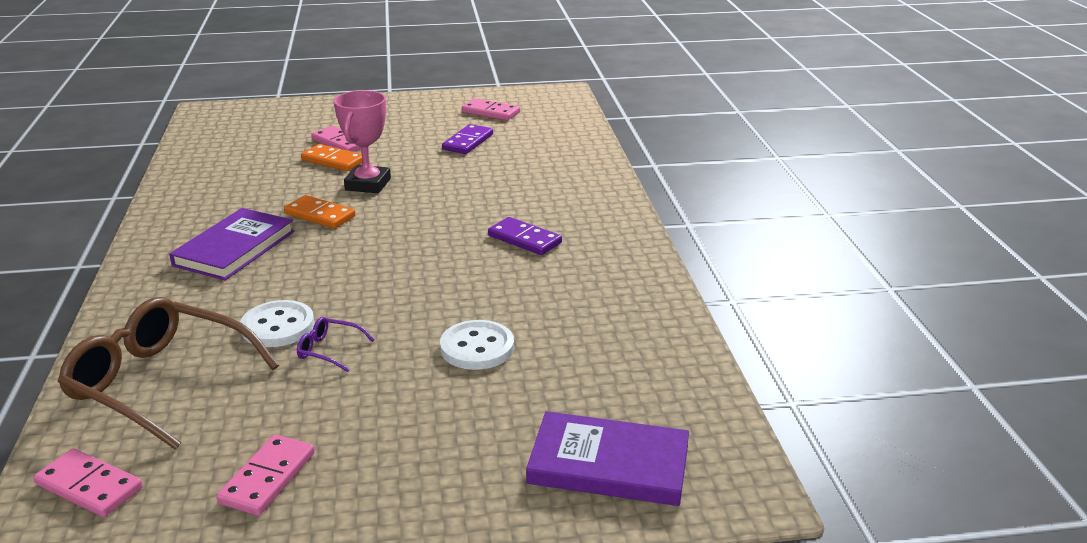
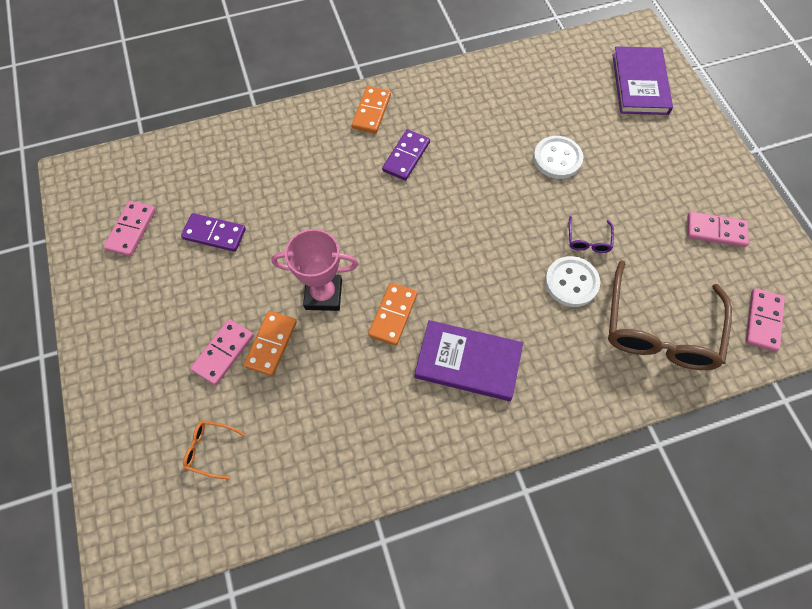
camera: 100 degrees left, 35 degrees up
(258, 136) = (209, 449): none -> orange glasses
(603, 224) = (371, 111): none -> orange domino

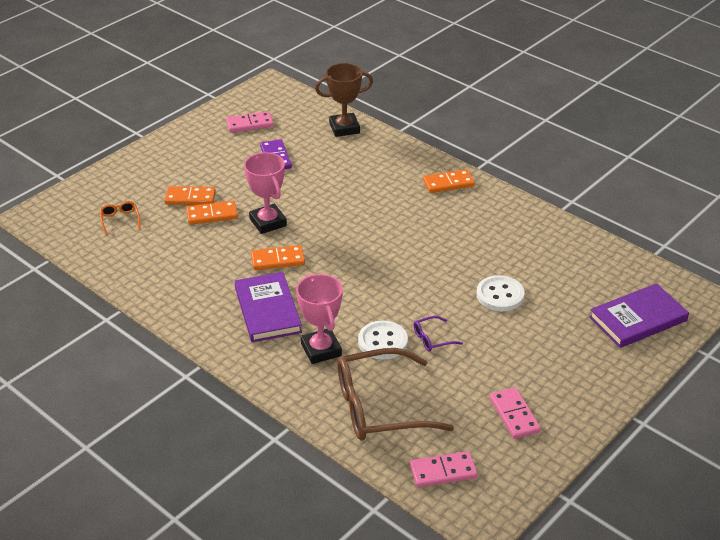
camera: 60 degrees right, 25 degrees down
(213, 148) = (344, 128): none -> brown trophy
(223, 353) = (190, 198): pink domino -> orange domino
(406, 156) = (422, 215): purple domino -> none
(555, 341) = (321, 350): none -> pink trophy

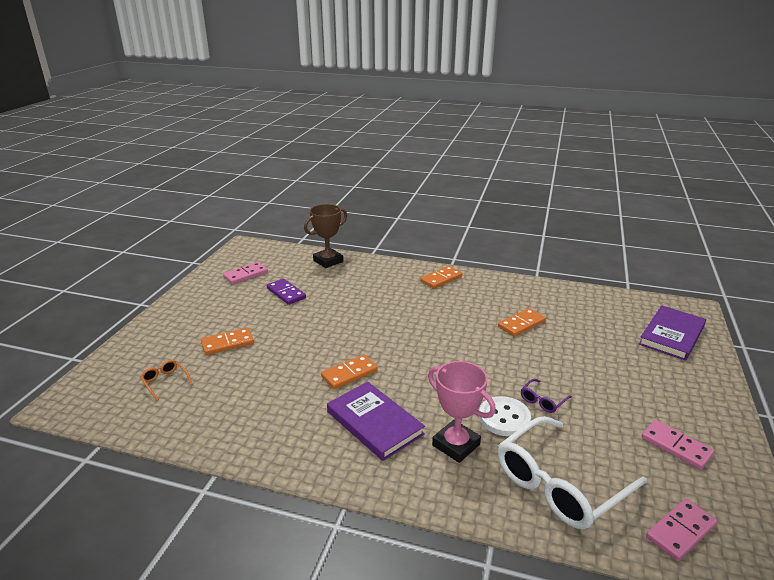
camera: 25 degrees left, 10 degrees down
(212, 215) = (258, 352): orange domino -> orange domino (521, 324)
(268, 222) = (316, 344): pink trophy -> none
(379, 407) = (559, 484): brown glasses -> white glasses
(500, 295) = (558, 348): white button -> none

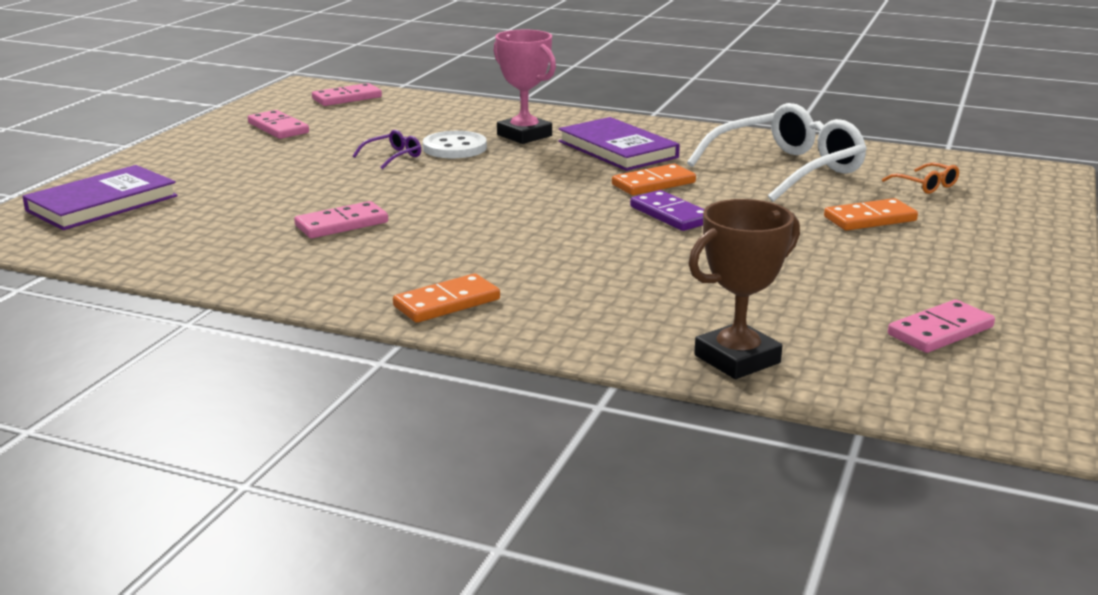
camera: 175 degrees left, 5 degrees down
(286, 293) = (811, 288): purple domino -> purple domino (670, 215)
(521, 324) = (341, 224): orange domino -> pink domino
(559, 484) = (431, 116): white glasses -> white glasses (787, 169)

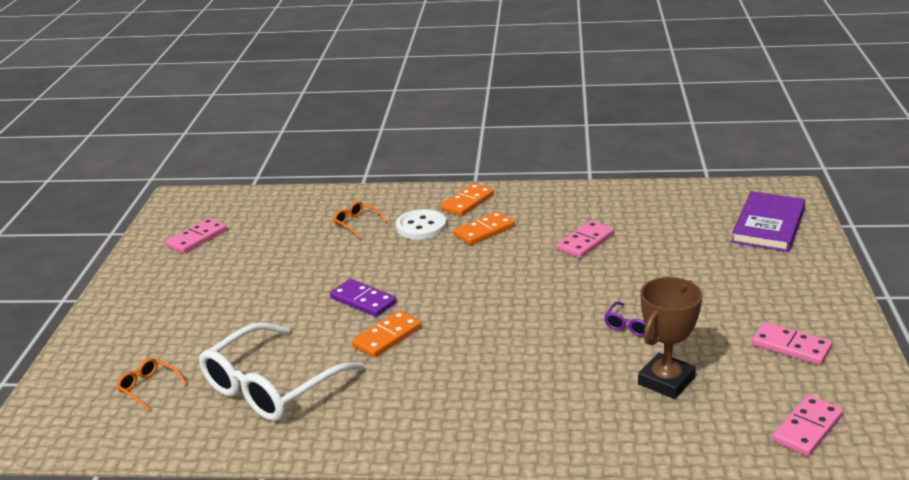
camera: 165 degrees right, 5 degrees up
(454, 148) = (591, 352): white button -> white button (421, 226)
(524, 135) = (543, 390): pink trophy -> none
(618, 149) = (438, 385): purple book -> none
(650, 304) = (357, 223): none -> orange glasses
(737, 359) = (305, 202): brown trophy -> brown trophy (666, 381)
(870, 219) = (211, 328): orange domino -> orange domino (484, 230)

